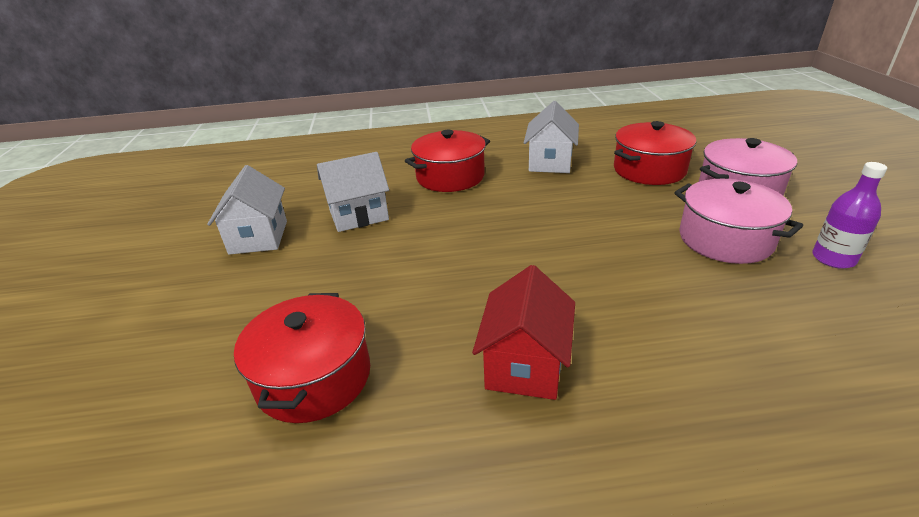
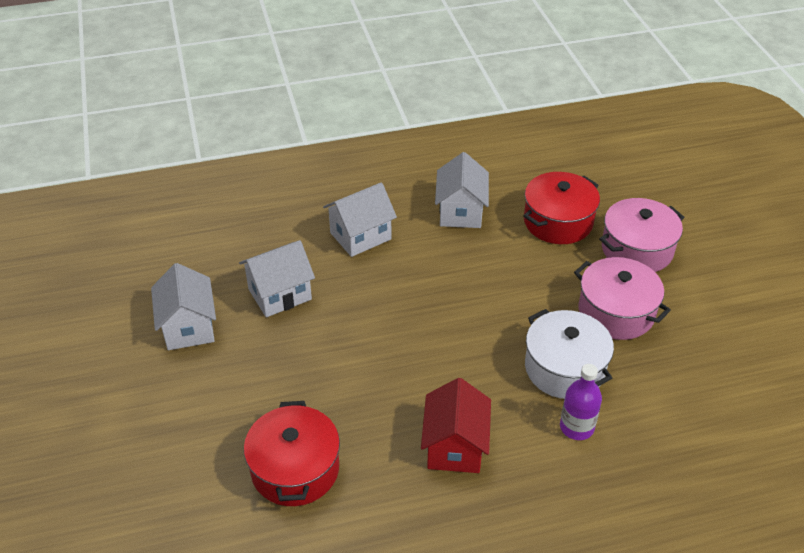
camera: 10 degrees left, 10 degrees up
(450, 177) = (360, 236): red pot -> white house
(668, 288) = (564, 368): none -> white pot
(833, 258) = (697, 330): purple bottle -> purple bottle (576, 427)

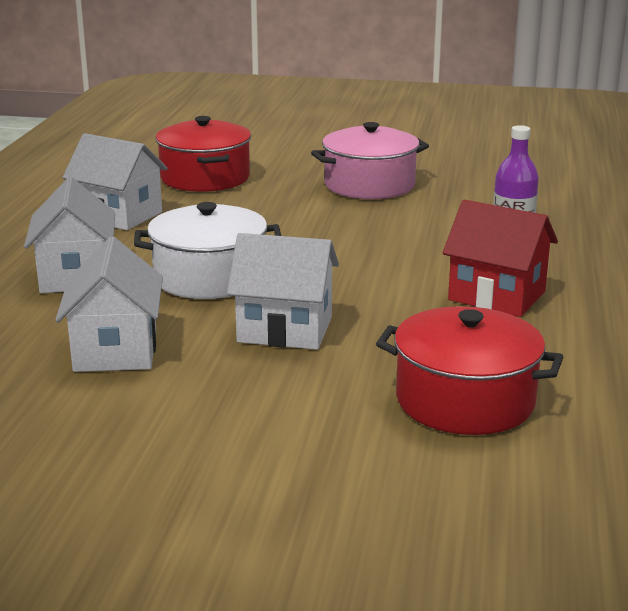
camera: 65 degrees left, 20 degrees down
(189, 327) = (94, 437): white house -> white house (285, 329)
(564, 368) = (426, 222): white pot -> white pot (209, 277)
(637, 249) = (292, 158): pink pot -> none

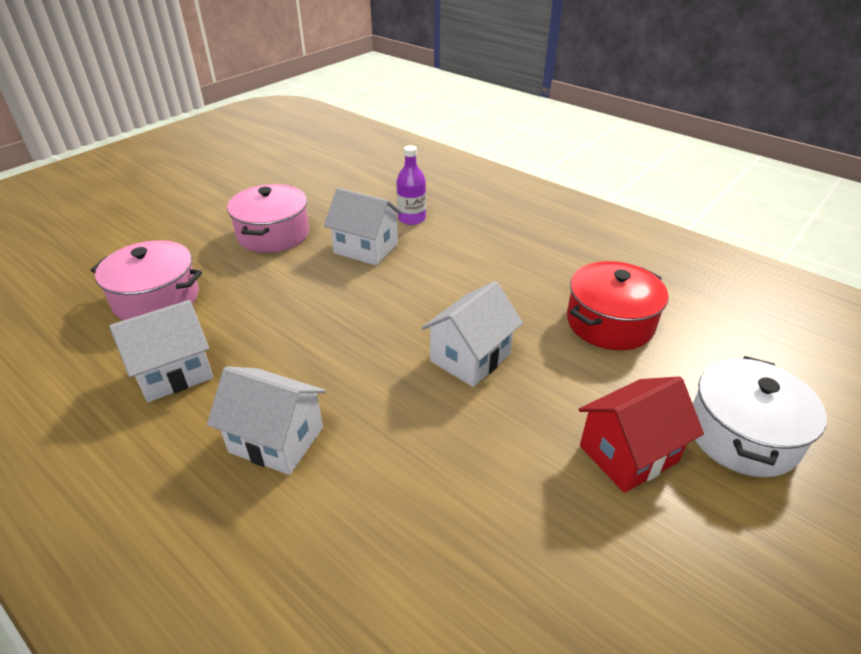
camera: 60 degrees left, 15 degrees up
(115, 350) = (439, 457): white house -> white house (366, 248)
(205, 178) = (156, 299): red pot -> pink pot
(209, 277) = (354, 363): white pot -> white pot (742, 435)
(497, 296) = (489, 258): red house -> red house (628, 454)

